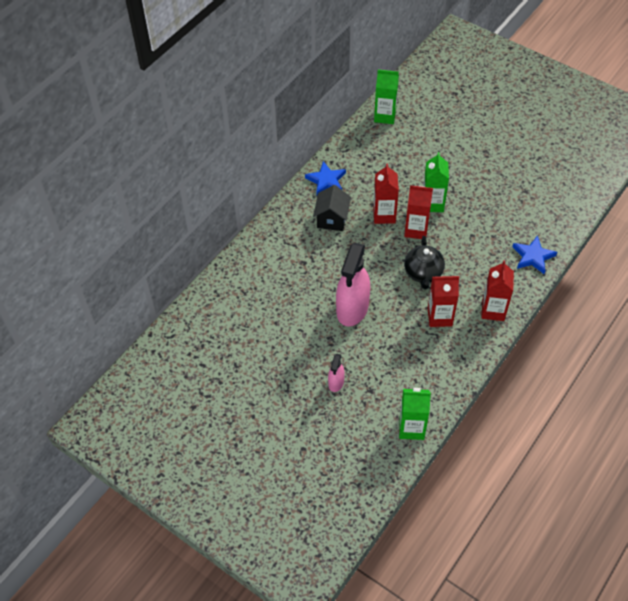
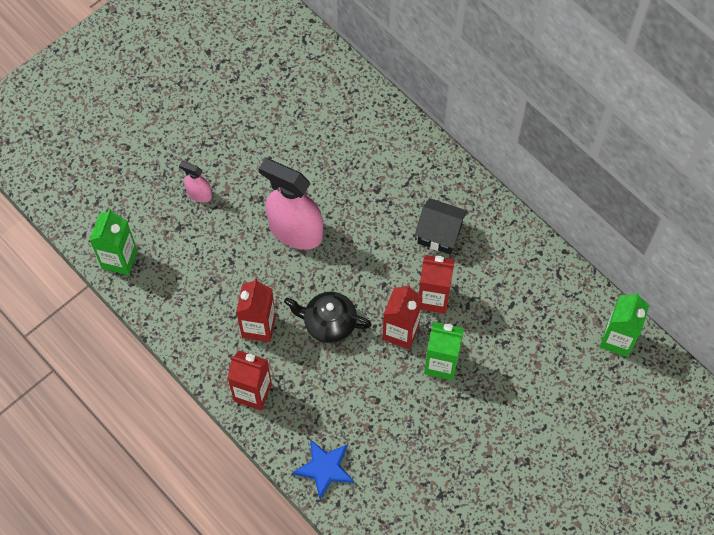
camera: 100 degrees right, 10 degrees up
(326, 180) = (506, 239): blue star -> none

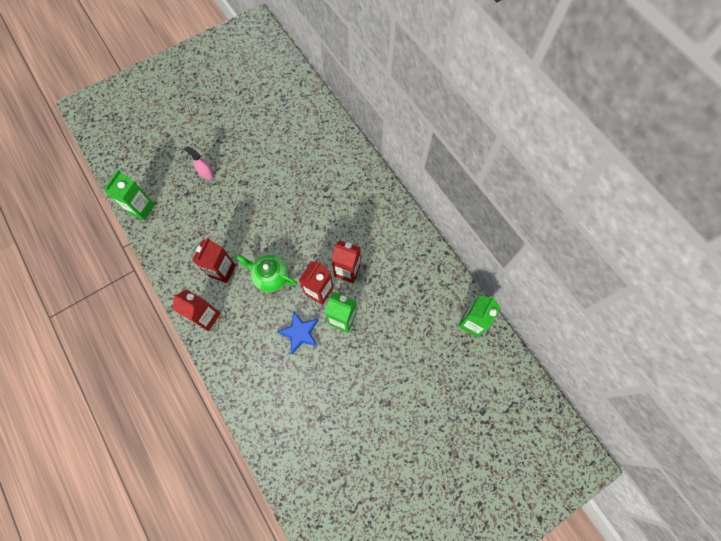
camera: 10 degrees right, 5 degrees up
(295, 231) = (264, 208): pink spray bottle -> none
(325, 469) = (242, 382): blue star -> blue star (300, 333)
(329, 323) = (270, 277): black teapot -> green teapot
(439, 234) = (361, 226): black house -> none

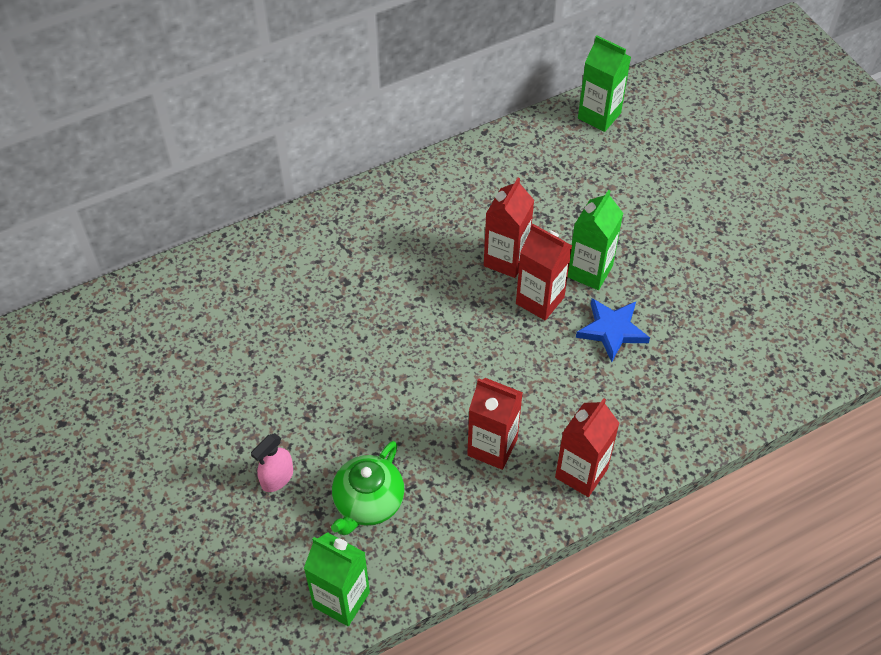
camera: 85 degrees left, 15 degrees down
(270, 277) = (509, 370): green teapot -> green teapot (368, 503)

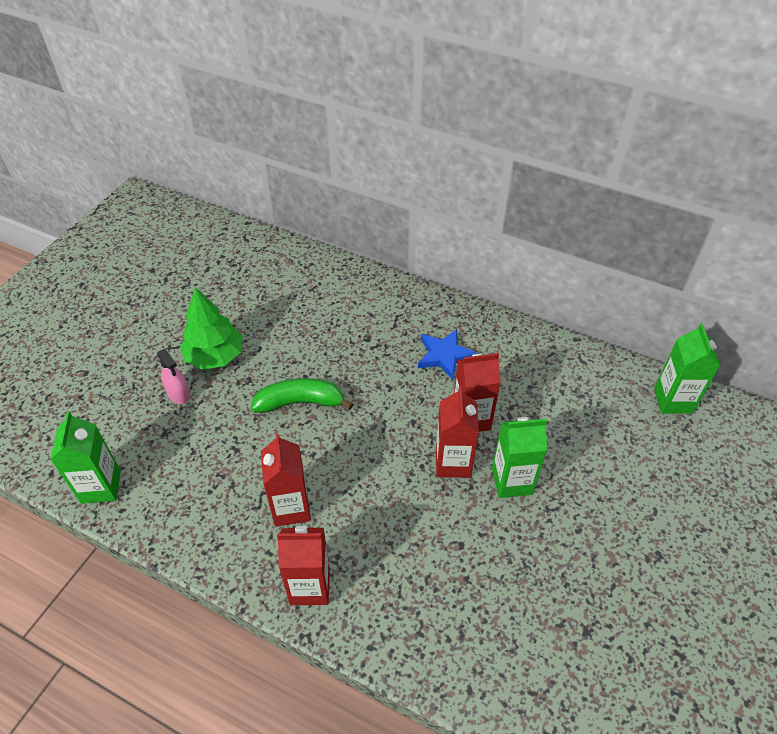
camera: 55 degrees right, 5 degrees down
(253, 422) = (215, 356): none -> green tree
(277, 478) = (178, 394): pink spray bottle -> pink spray bottle turned 135 degrees counterclockwise
(368, 503) = (190, 457): green teapot -> none
(377, 378) = (300, 402): none -> green banana
(612, 330) = (467, 530): blue star -> blue star (445, 356)

